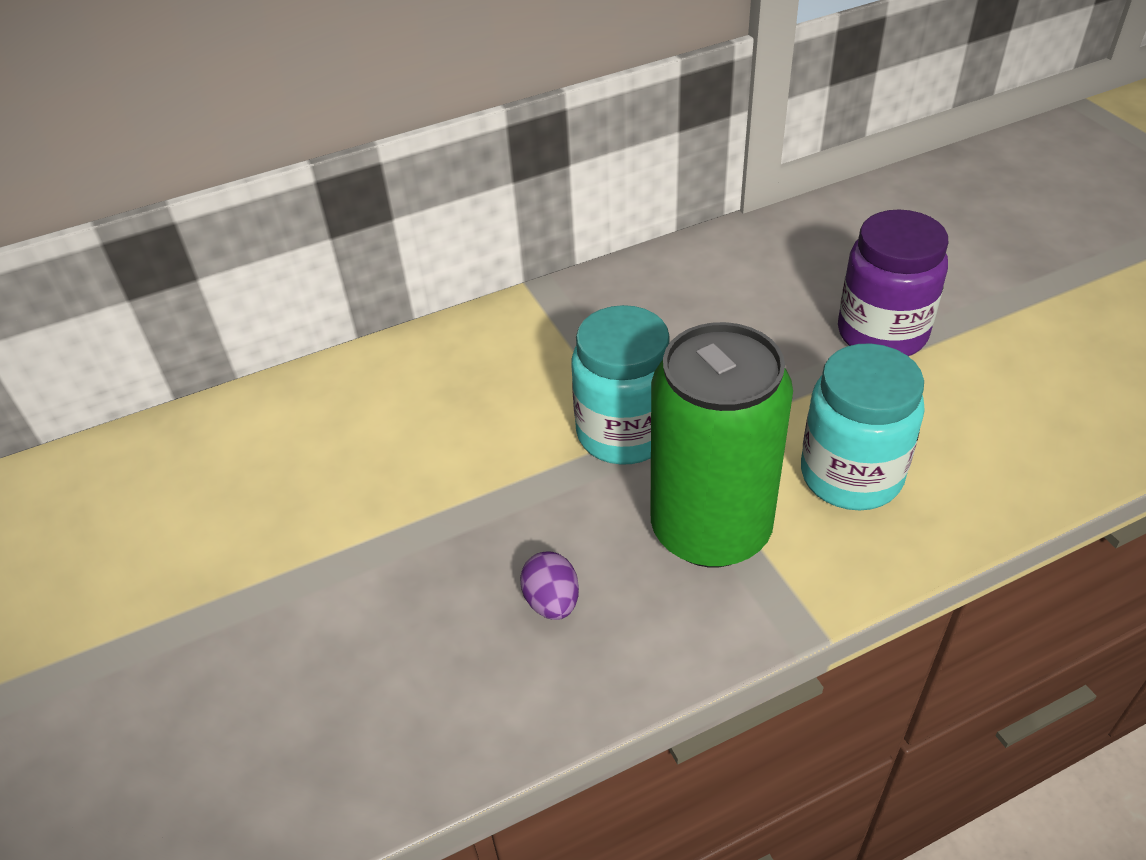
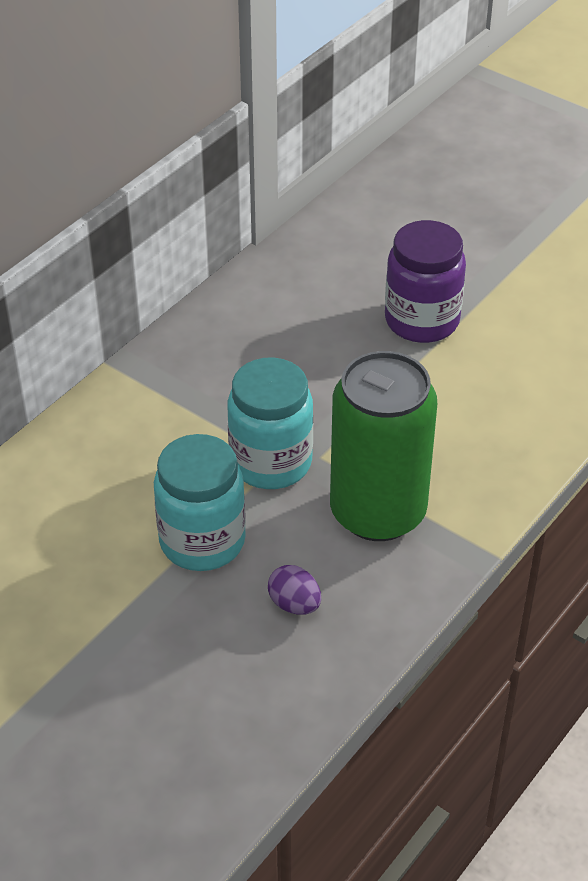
camera: 30 degrees left, 0 degrees up
(851, 475) = (455, 439): turquoise jar -> turquoise jar (202, 541)

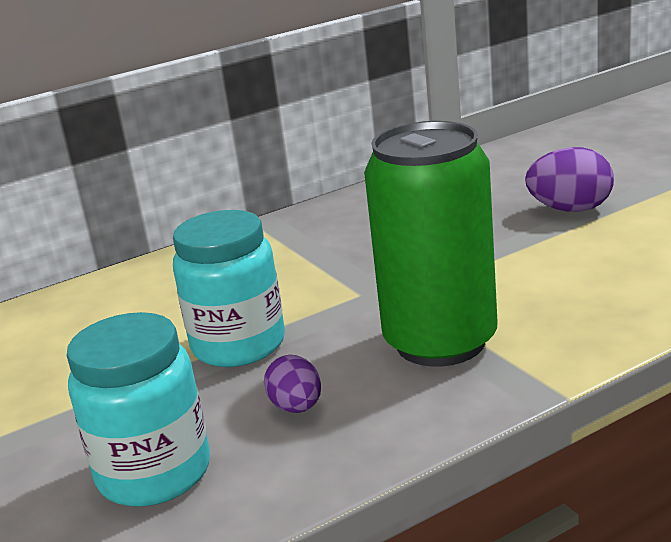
camera: 25 degrees right, 20 degrees down
(271, 462) = (350, 294): turquoise jar -> turquoise jar (154, 473)
(422, 321) = (570, 209): purple jar -> purple egg

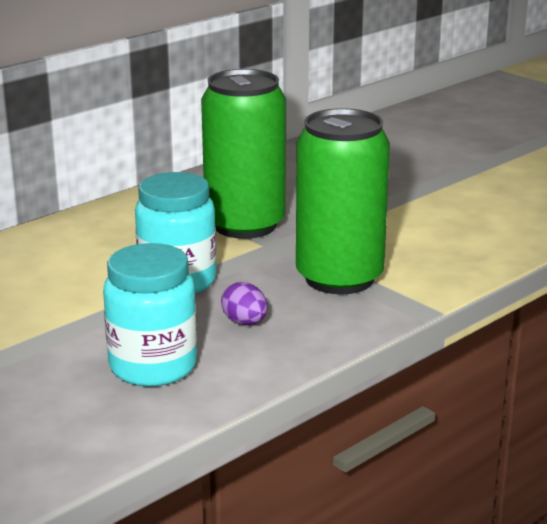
camera: 15 degrees left, 0 degrees up
(348, 268) = (245, 225): none -> green can
(570, 209) = (412, 183): purple egg -> none

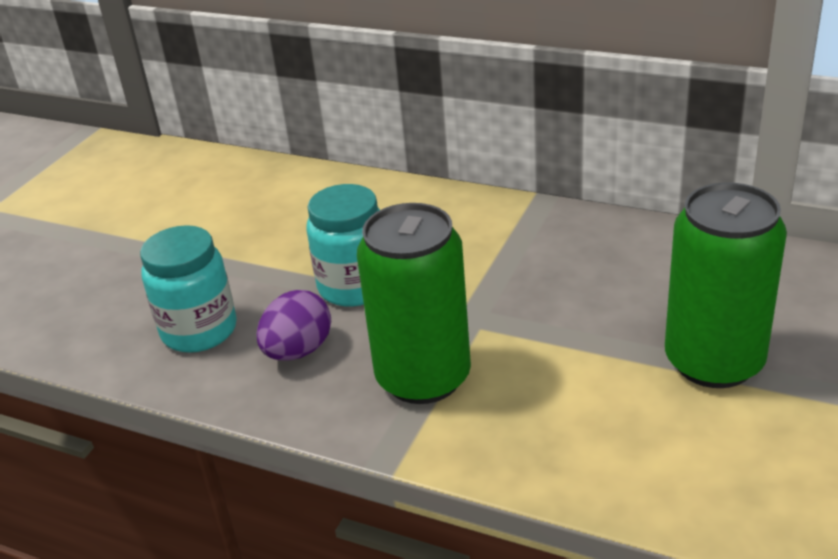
camera: 70 degrees right, 10 degrees up
(245, 225) = (499, 280): green can -> green can (714, 362)
(245, 322) = (298, 351): purple egg -> purple egg, size x1.58

